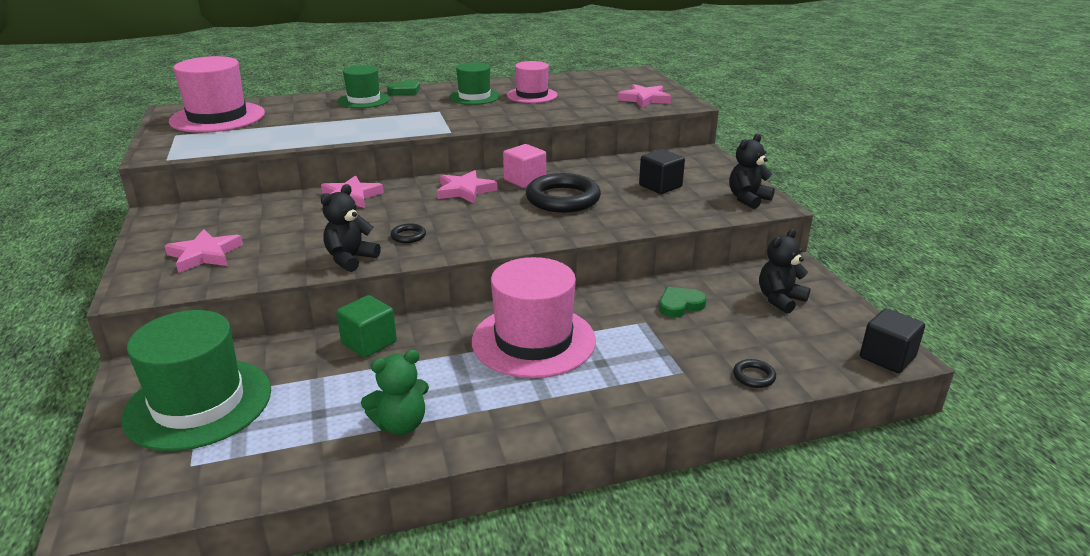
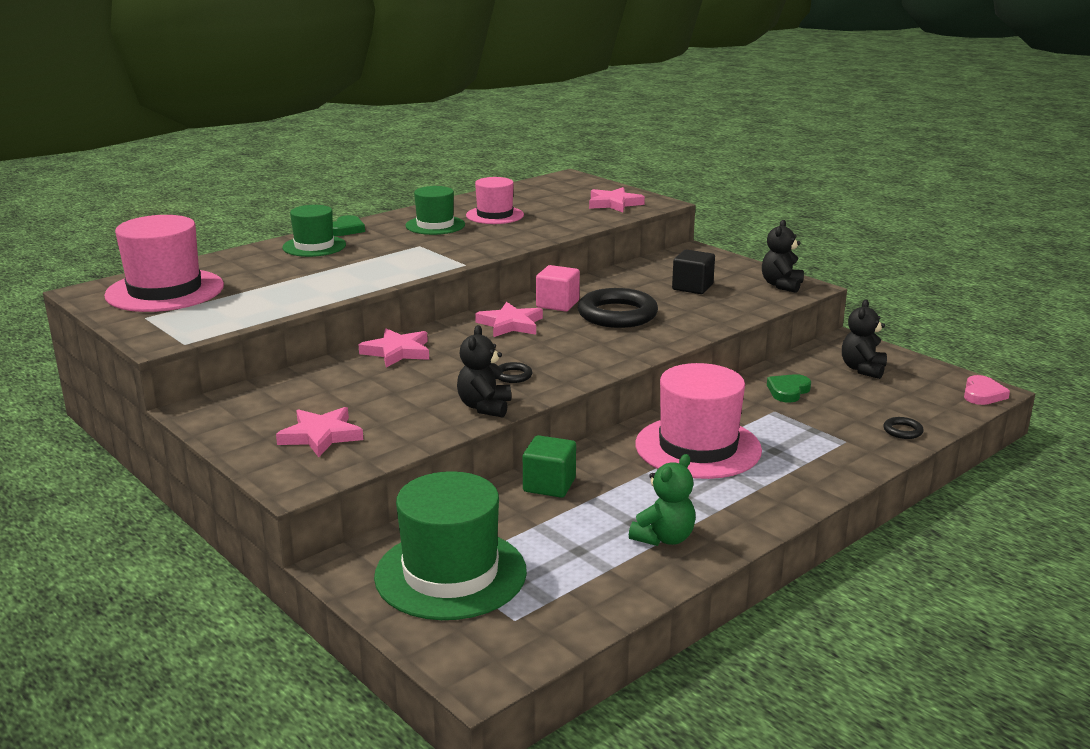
camera: 25 degrees left, 5 degrees down
(887, 357) = (982, 394): black cube -> pink heart

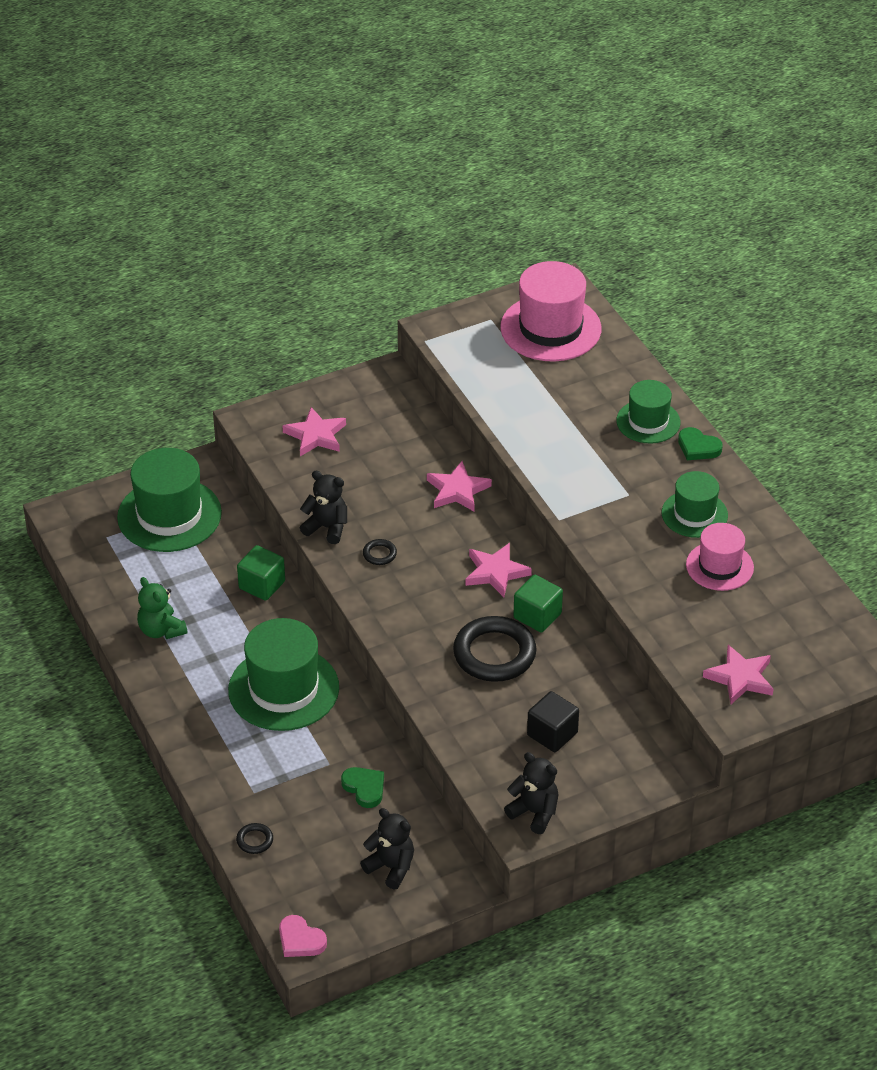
camera: 105 degrees right, 20 degrees up
(557, 304) = (537, 616): pink cube -> green cube
(698, 447) = (283, 689): pink hat -> green hat

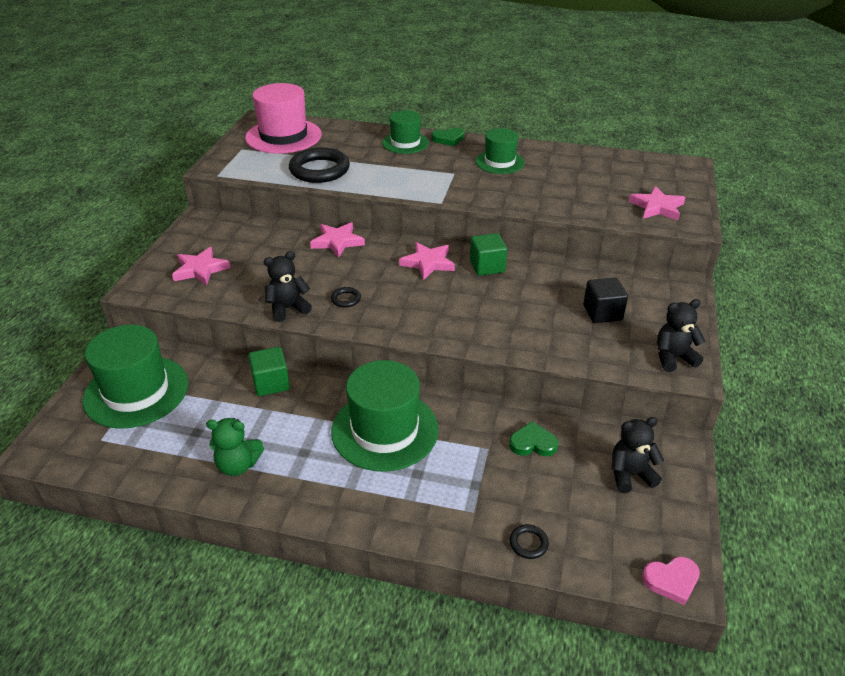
camera: 50 degrees left, 5 degrees down
(494, 654) = (500, 299): black ring -> black ring (319, 170)
(719, 566) = (553, 173): pink hat -> none

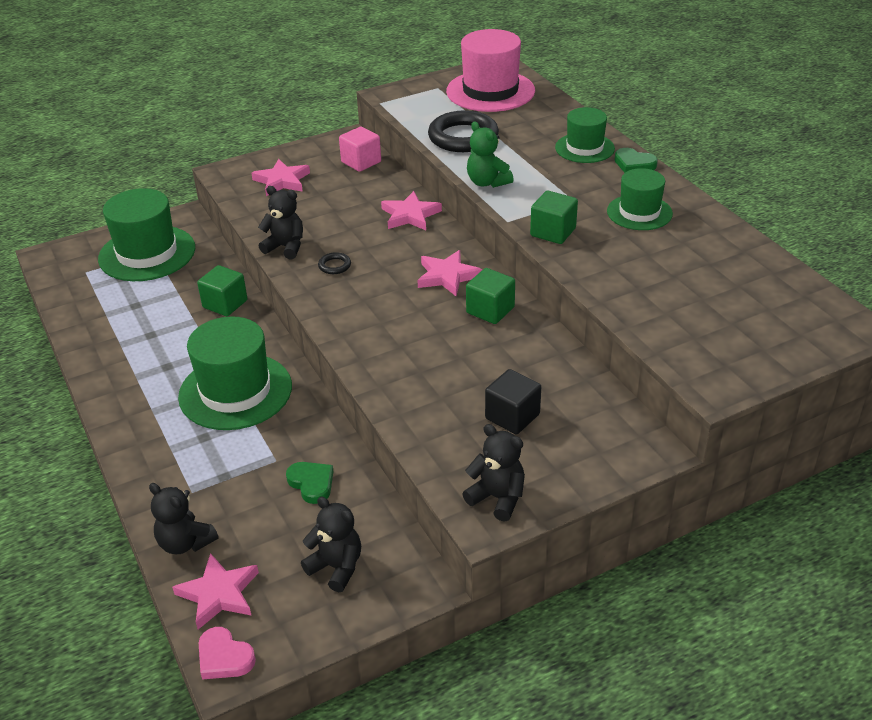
camera: 50 degrees right, 0 degrees up
(238, 465) = (121, 345): green teddy bear -> green teddy bear (487, 182)
(239, 228) = (361, 162): none -> pink cube
(477, 195) = (553, 232): none -> green cube
(528, 543) = (185, 543): black ring -> black teddy bear
(657, 207) = (714, 347): pink star -> pink star (219, 594)

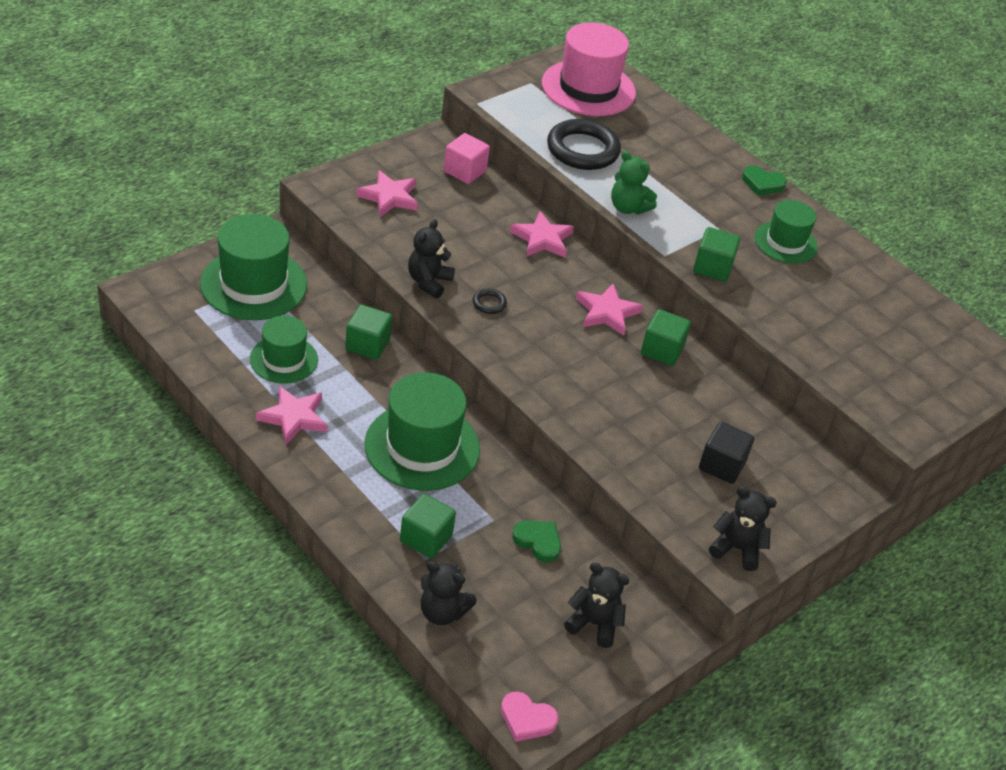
camera: 20 degrees left, 5 degrees up
(201, 473) = (426, 538): none -> green cube
(219, 594) = (496, 660): pink star -> pink star (294, 417)
(285, 247) = (428, 282): black teddy bear -> black teddy bear turned 75 degrees counterclockwise
(584, 148) = (708, 163): green hat -> green hat (284, 359)

